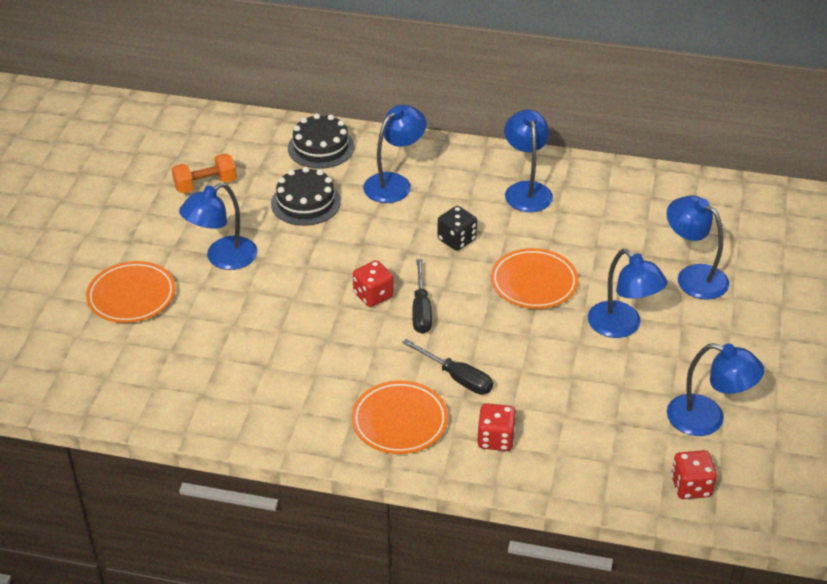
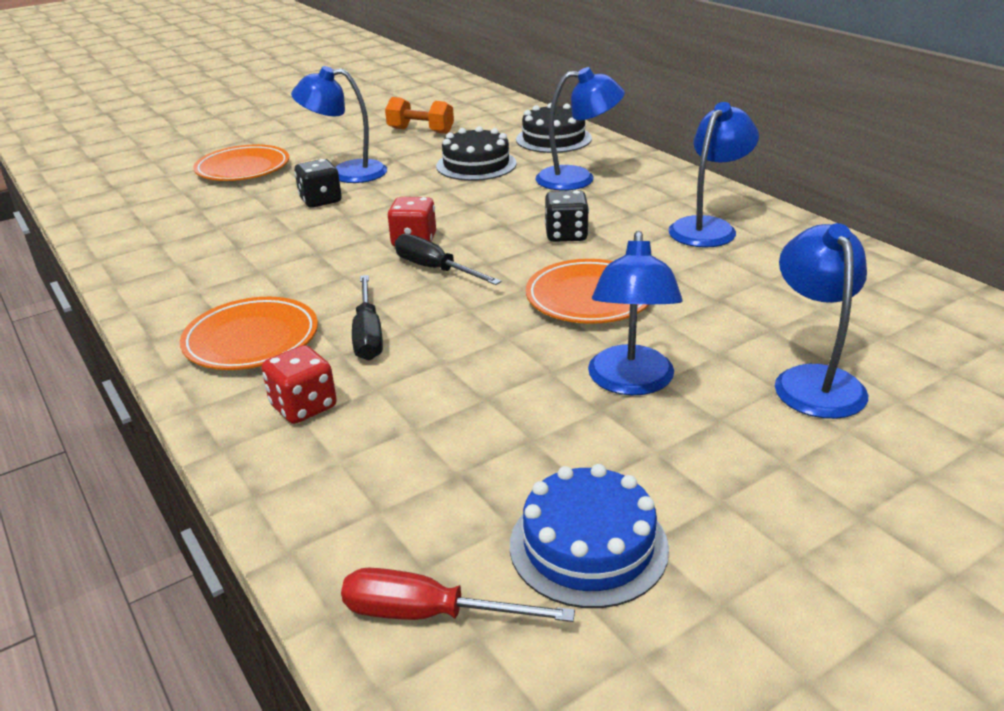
camera: 45 degrees right, 10 degrees down
(250, 295) = (320, 200): none -> black dice
(421, 310) = (435, 269): black screwdriver -> black screwdriver turned 90 degrees clockwise
(691, 486) = (429, 614): red dice -> red screwdriver
(707, 419) = (588, 546): blue lamp -> blue cake

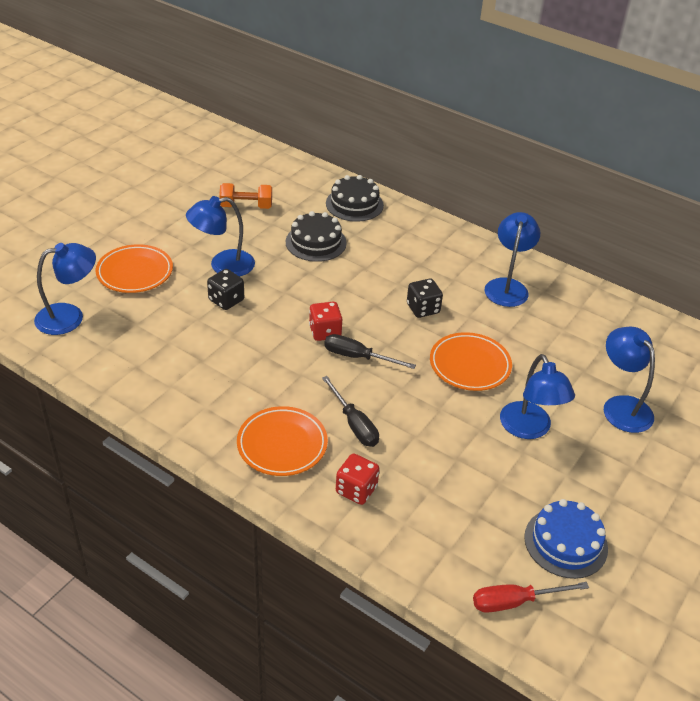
camera: 25 degrees left, 10 degrees up
(577, 178) = (397, 248): blue lamp -> blue lamp (70, 317)

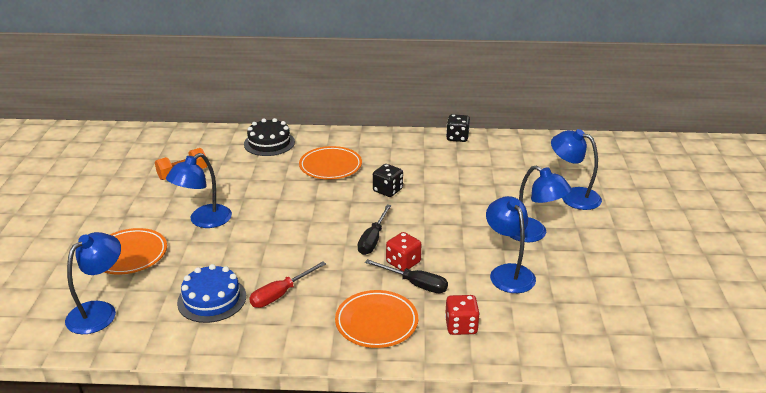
camera: 30 degrees left, 10 degrees down
(226, 300) = (231, 243): black dice -> black dice (457, 137)
(316, 242) = (264, 178): black cake -> none
(325, 332) = (332, 233): red dice -> red dice (403, 262)
(357, 357) = (373, 240): black screwdriver -> black screwdriver turned 60 degrees counterclockwise
(469, 365) = (455, 212): orange plate -> orange plate (330, 166)
(507, 286) = (430, 155): blue lamp -> blue lamp (508, 272)
(515, 601) = (633, 342): red screwdriver -> red screwdriver (280, 294)
(565, 542) = (625, 291): blue cake -> blue cake (212, 299)

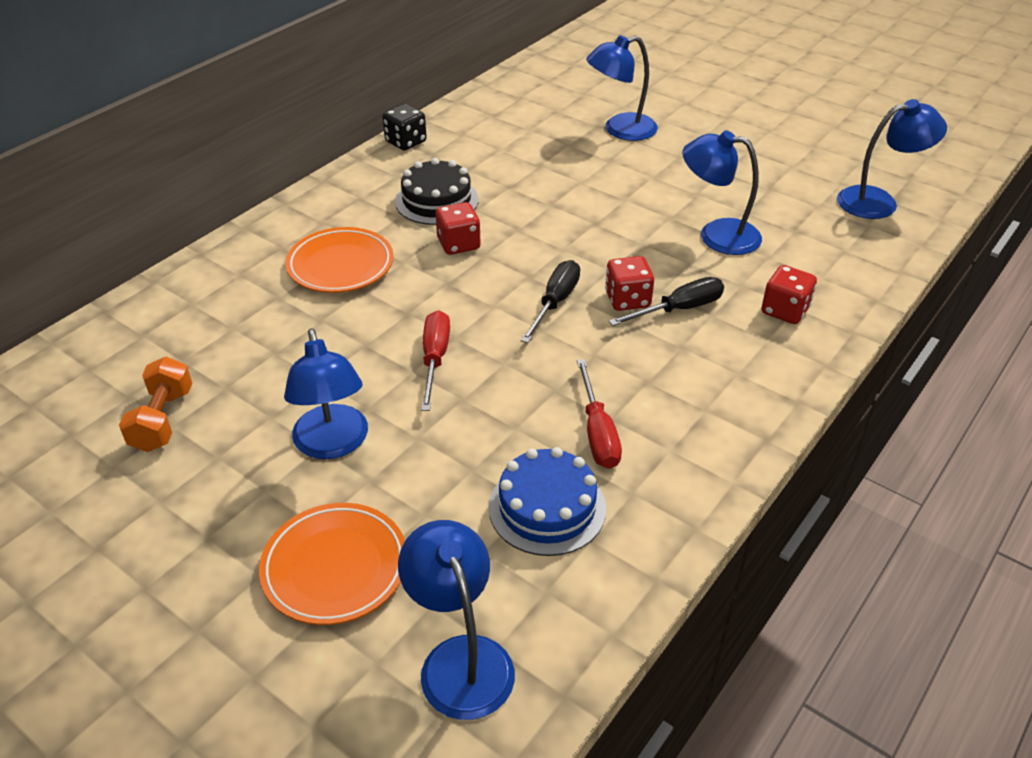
camera: 55 degrees left, 10 degrees up
(269, 143) = (198, 295): black cake -> black cake (437, 200)
(288, 222) = (435, 359): none -> red screwdriver
(373, 240) = (555, 302): black screwdriver -> black screwdriver turned 120 degrees counterclockwise
(376, 322) = (727, 371): orange plate -> none
(387, 190) = (458, 244): black dice -> red dice
(533, 234) = (663, 186): blue lamp -> blue lamp (878, 201)

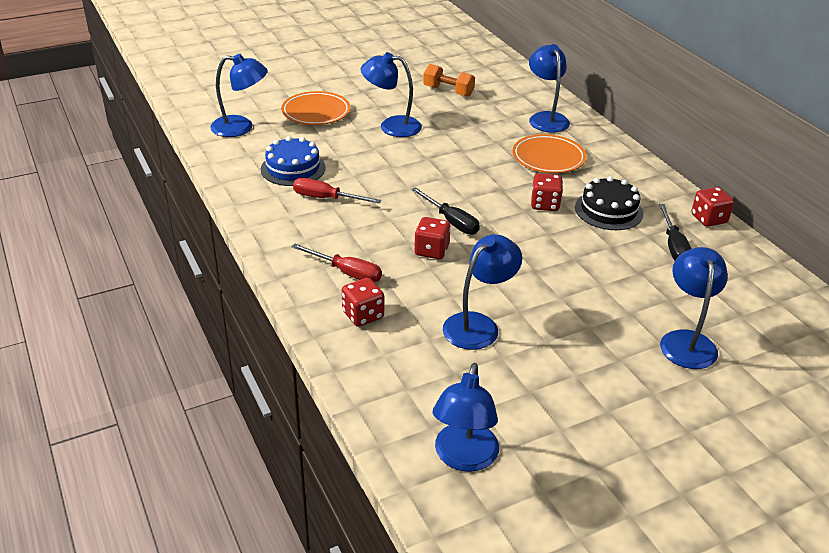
camera: 115 degrees right, 5 degrees down
(218, 293) = (546, 118): none -> blue lamp
(406, 142) = (708, 219): black dice -> red dice
(435, 359) = (432, 167): red screwdriver -> red screwdriver (347, 272)
(679, 309) = (404, 268): black screwdriver -> black screwdriver (673, 246)

